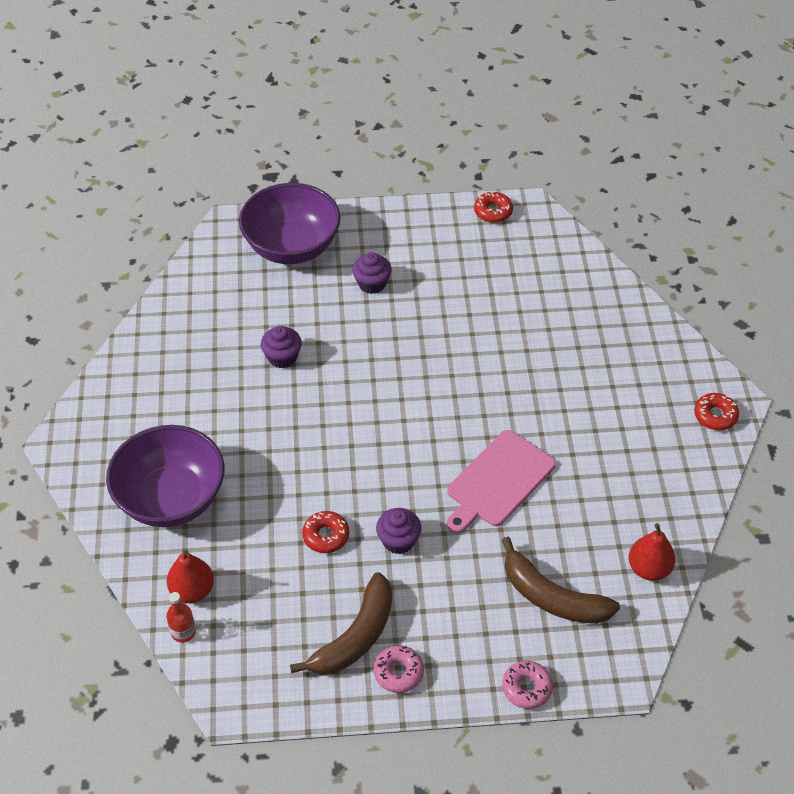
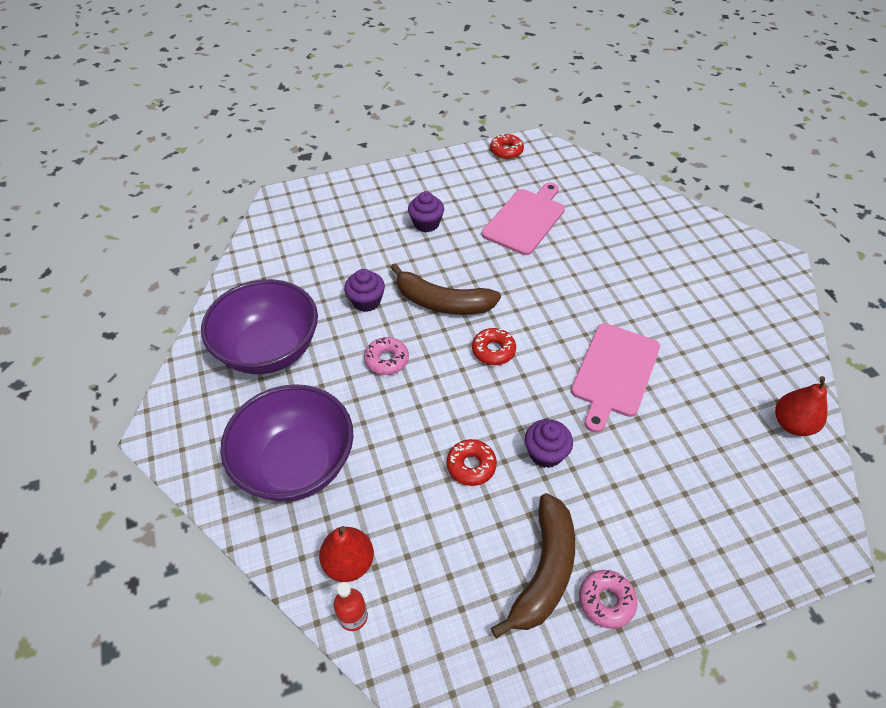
camera: 15 degrees left, 0 degrees up
(292, 247) = (343, 207): purple bowl -> purple bowl (269, 350)
(479, 299) = (525, 219): none -> pink cutting board
(526, 688) = (744, 582): pink donut -> pink donut (387, 360)
(552, 596) = (719, 475): brown banana -> brown banana (442, 302)
(715, 416) = (770, 274): red donut -> red donut (493, 351)

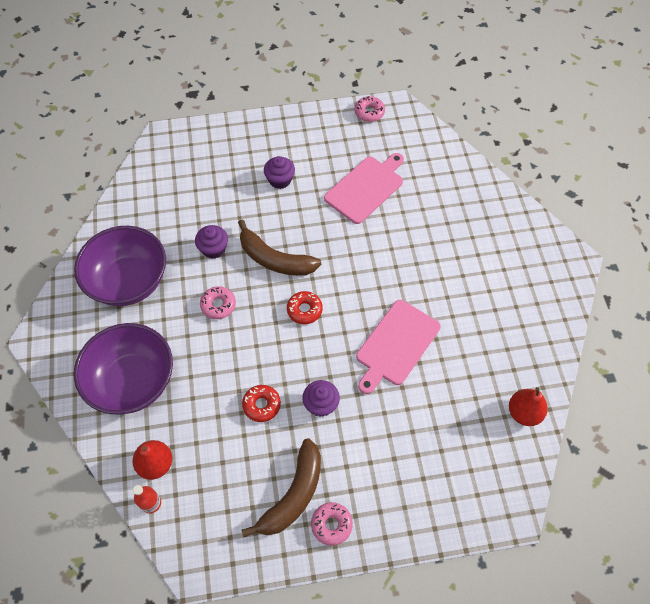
camera: 10 degrees right, 10 degrees up
(506, 151) = (369, 112): red donut -> pink donut

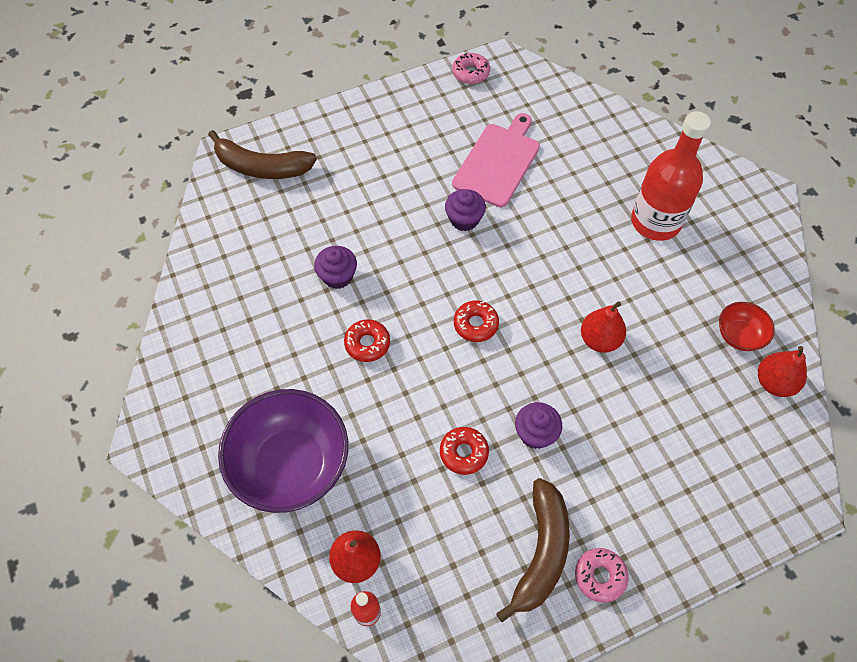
camera: 15 degrees left, 0 degrees up
(129, 281) = (243, 341): purple bowl -> none
(218, 305) = (367, 343): pink donut -> red donut
(275, 259) = (418, 271): brown banana -> brown banana (262, 167)
(280, 180) = (391, 175): purple cupcake -> purple cupcake (464, 219)
(396, 345) = (599, 340): pink cutting board -> red pear
(474, 262) = (655, 221): none -> red bottle
(509, 368) = (739, 335): none -> red bowl

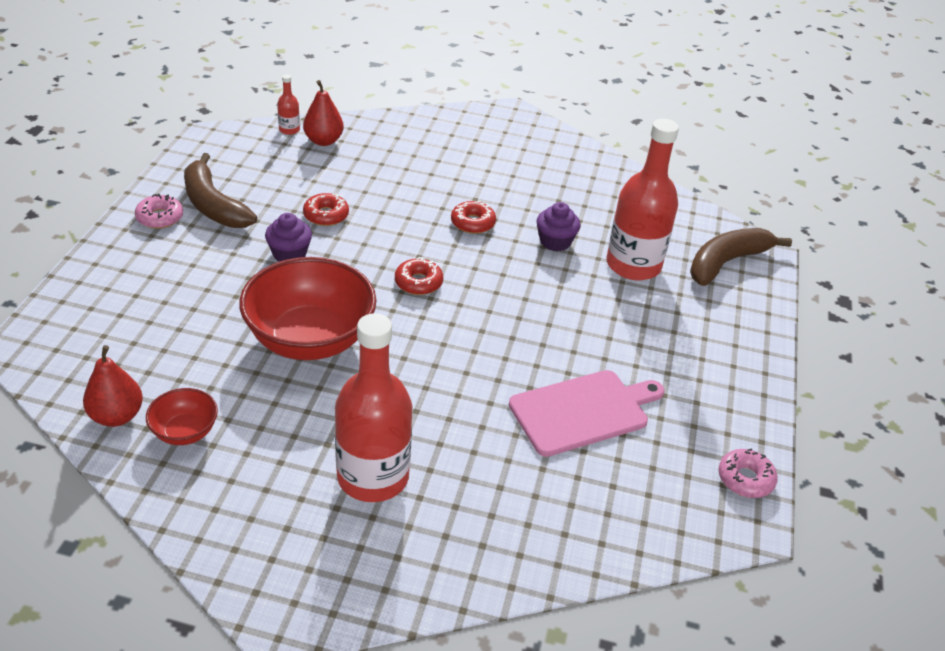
camera: 125 degrees right, 20 degrees down
(291, 465) = (421, 149): purple bowl -> none
(320, 215) = (633, 265): none -> red bottle
(464, 219) = (535, 343): purple cupcake -> none
(498, 162) = (583, 411): pink cutting board -> pink cutting board turned 90 degrees counterclockwise
(599, 340) = (310, 339): red pear -> red bowl

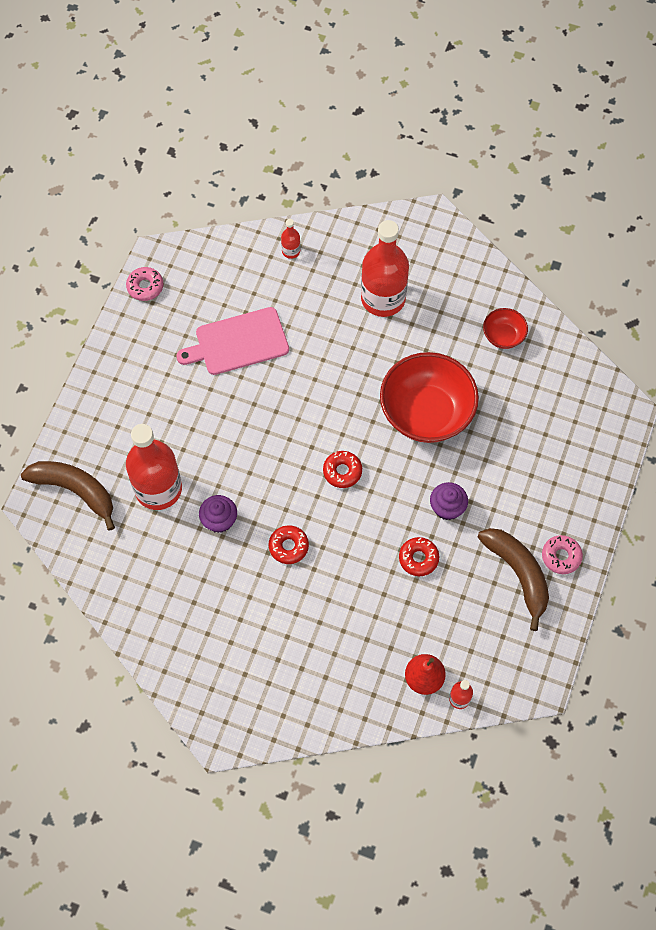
camera: 170 degrees left, 25 degrees up
(117, 416) = (549, 350): red pear -> none
(532, 543) = (291, 251): none -> red bottle
(726, 263) = (75, 491): brown banana -> brown banana turned 120 degrees counterclockwise

